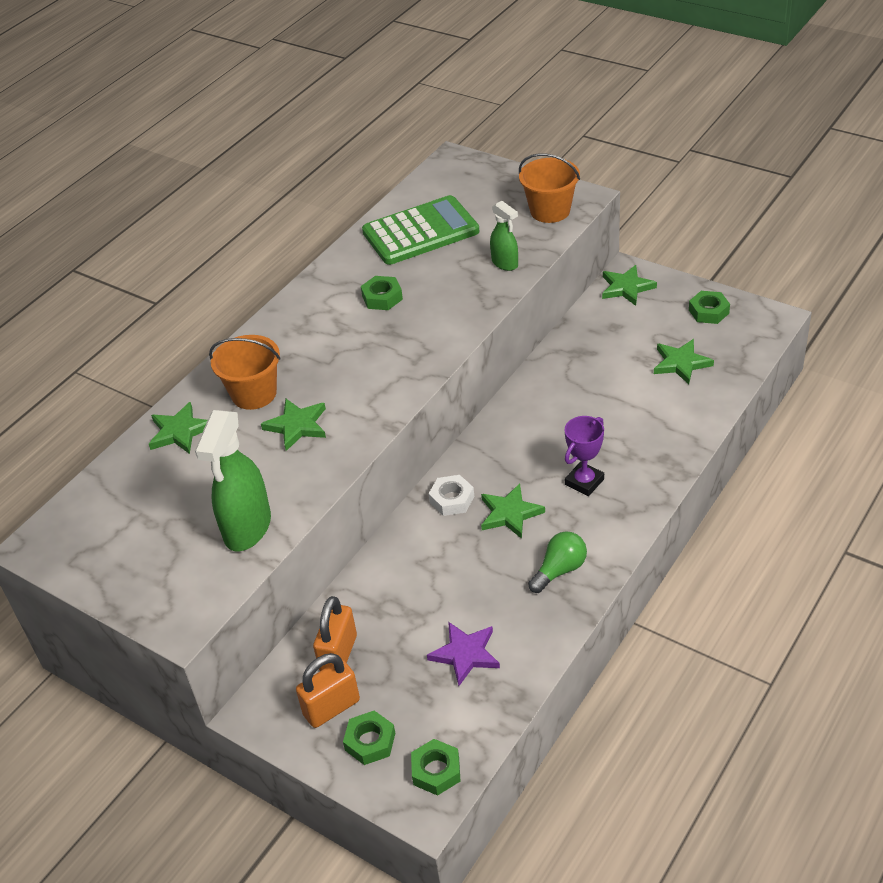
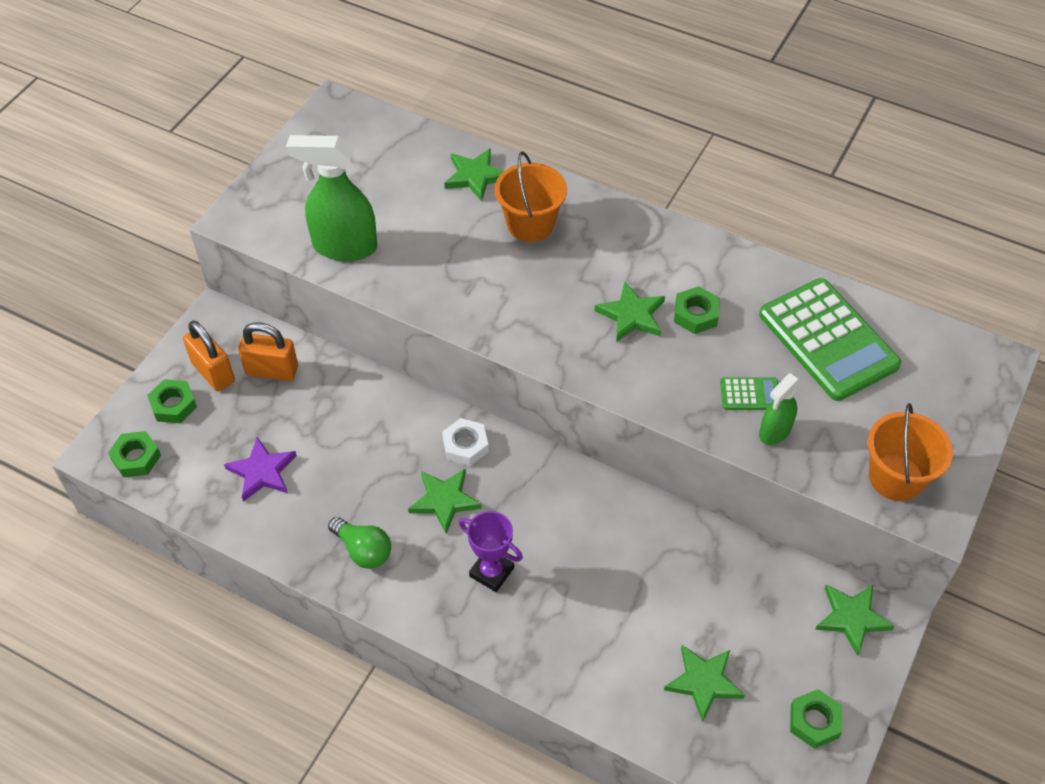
camera: 80 degrees right, 10 degrees up
(297, 426) = (482, 265): green star -> green star (631, 315)
(468, 273) = (750, 394): none -> green calculator

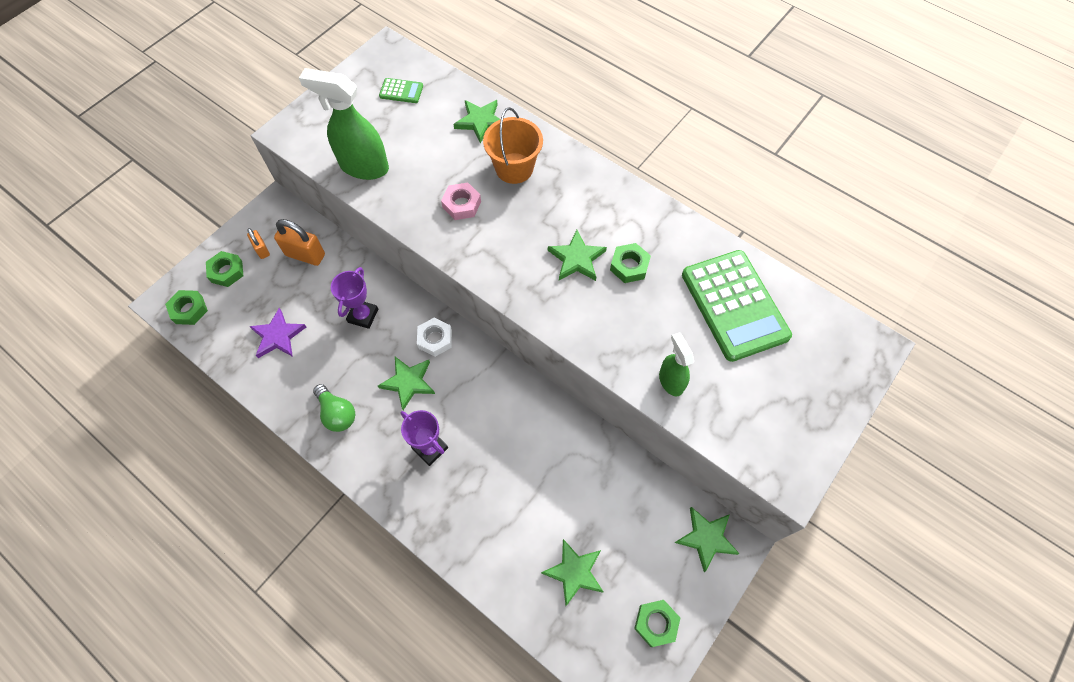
camera: 10 degrees right, 10 degrees up
(213, 372) = (262, 250): orange padlock -> orange padlock, size x0.57
(366, 431) = (363, 315): none -> purple trophy
(477, 274) = (461, 204): none -> pink nut
(750, 394) = (658, 344): green calculator -> green calculator (401, 91)
(774, 432) = (671, 381): green spray bottle -> green spray bottle turned 105 degrees clockwise
(896, 477) = (765, 439): orange bucket -> none

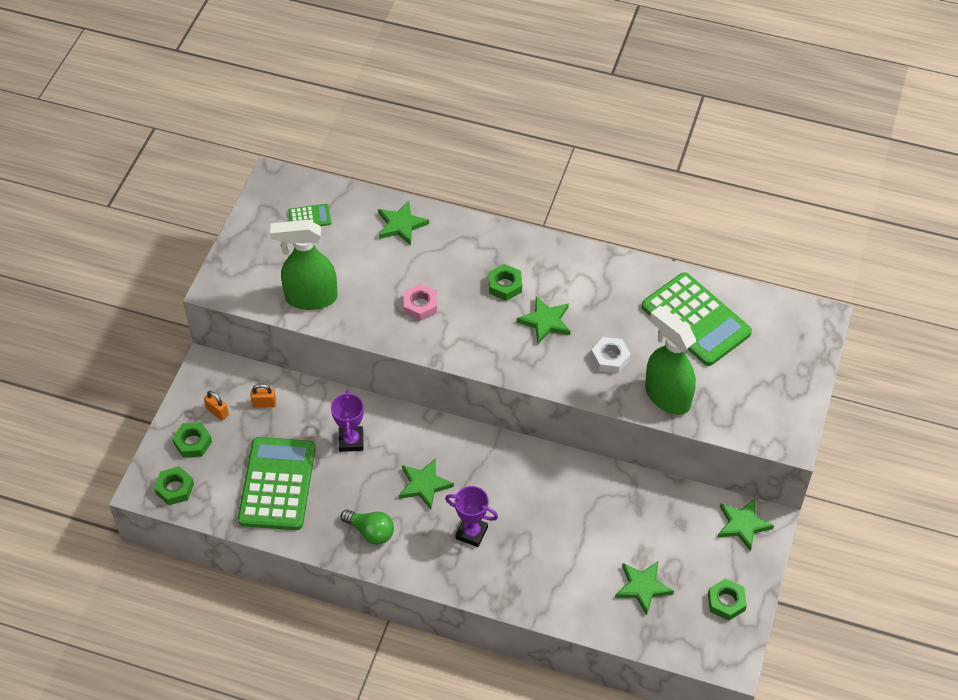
camera: 20 degrees left, 10 degrees down
(278, 336) = (277, 484): purple star -> green calculator
(305, 255) = (264, 403): orange padlock -> orange padlock, size x0.57
(435, 339) = (431, 440): white nut -> white nut (610, 358)
(514, 168) = (453, 259): orange bucket -> none
(629, 266) = (594, 314): green nut -> green nut (505, 285)
(671, 381) = (667, 396): green spray bottle -> green spray bottle, size x1.78

